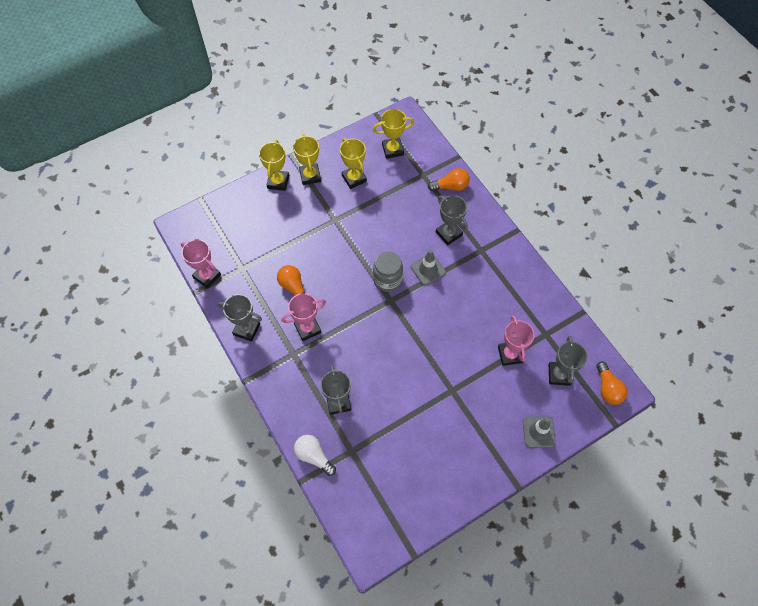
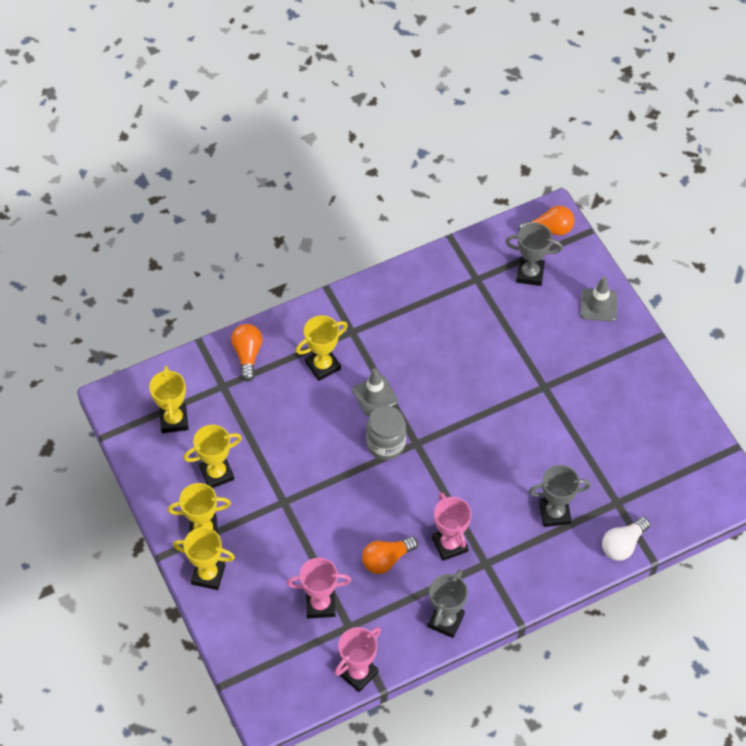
camera: 85 degrees left, 5 degrees down
(448, 234) = (323, 365): grey trophy -> yellow trophy
(510, 354) = (501, 320): pink trophy -> pink trophy (320, 604)

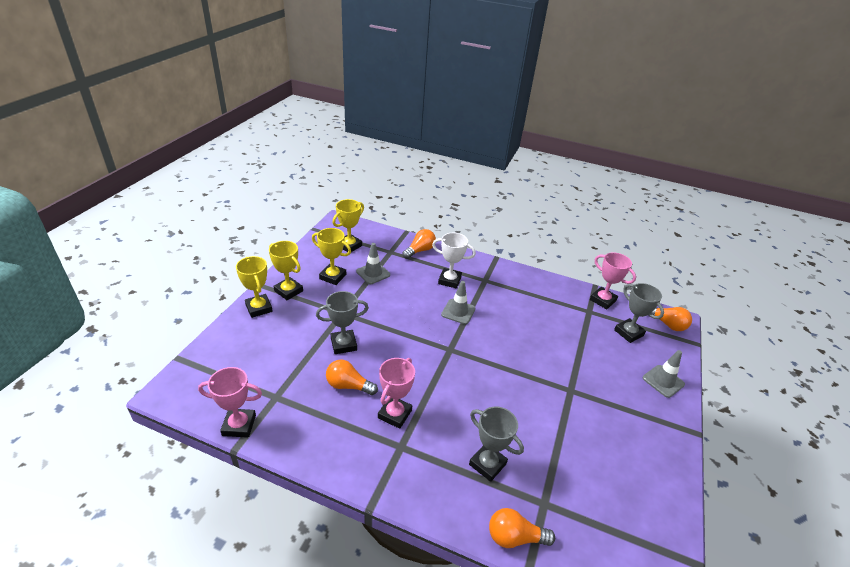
camera: 45 degrees right, 20 degrees down
(245, 430) = (373, 273): none -> grey traffic cone
(320, 604) = (281, 371): pink trophy -> pink trophy (602, 300)
(323, 365) = (449, 280): yellow trophy -> white trophy
(386, 444) = (432, 335): grey jar -> none
(445, 620) = (329, 452): grey trophy -> grey trophy (343, 344)
(623, 545) = (514, 537): white light bulb -> orange light bulb

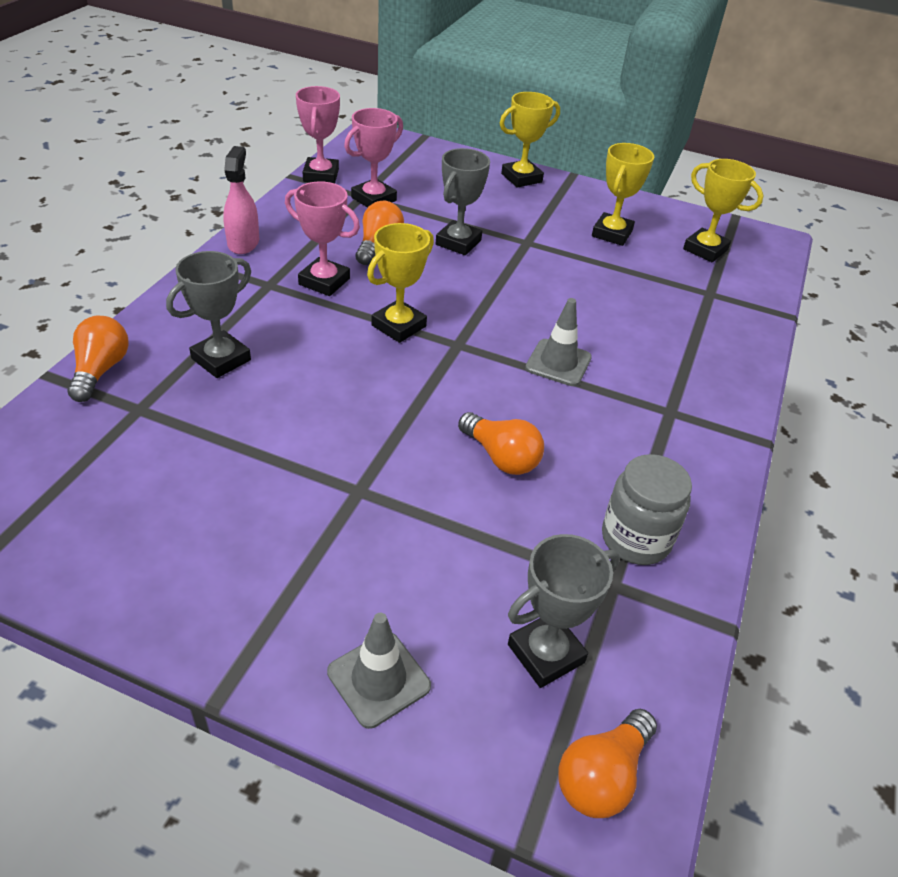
camera: 90 degrees right, 5 degrees up
(288, 291) = (564, 198): yellow trophy -> yellow trophy (399, 326)
(343, 344) = (458, 242): grey trophy -> grey trophy turned 45 degrees clockwise
(346, 470) = (243, 243): none -> pink spray bottle
(373, 273) = (636, 272): grey traffic cone -> none
(420, 250) = (732, 329): orange light bulb -> orange light bulb (501, 457)
(449, 280) = (649, 360): white trophy -> none
(564, 302) = (635, 539): none -> grey jar
(602, 300) = (667, 628): pink trophy -> pink trophy (374, 199)

